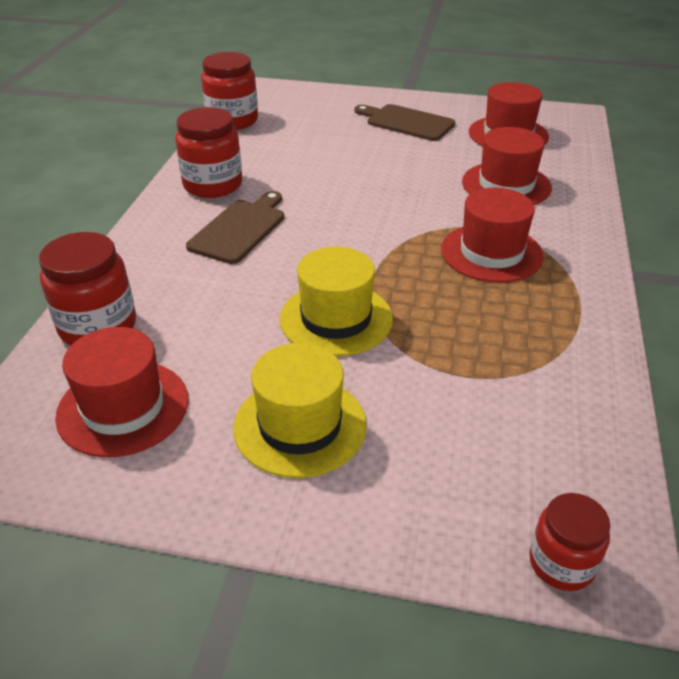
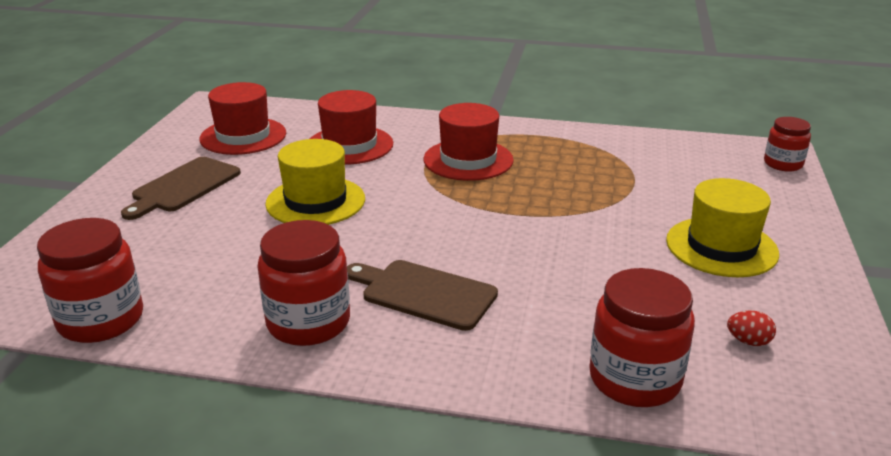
camera: 90 degrees left, 10 degrees down
(123, 407) = (748, 341): red hat -> red egg
(336, 318) = (580, 232): yellow hat -> yellow hat (315, 201)

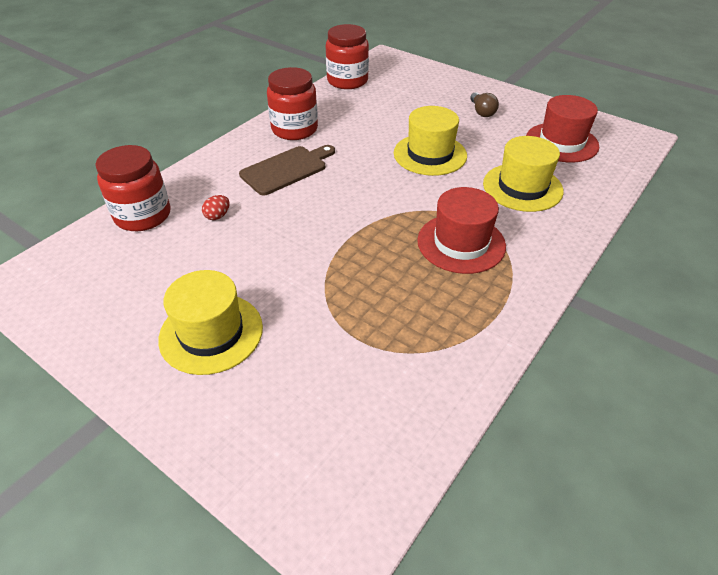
camera: 115 degrees right, 15 degrees up
(184, 187) = (482, 112): brown cutting board -> brown light bulb
(350, 145) = (522, 187): red hat -> yellow hat
(748, 341) = (115, 278): red egg -> red egg (218, 216)
(783, 164) = (307, 515): red jar -> none

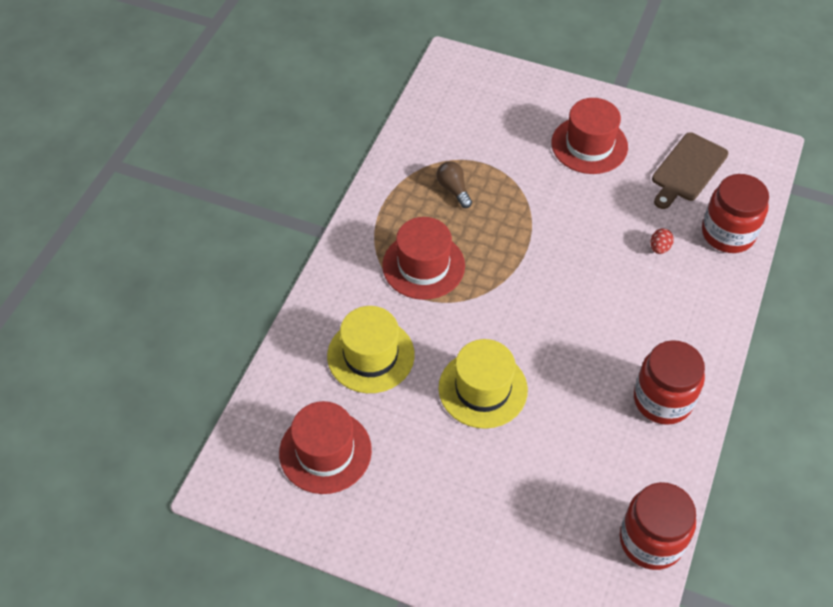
camera: 165 degrees right, 10 degrees up
(211, 333) = (589, 145): yellow hat -> red hat
(286, 169) = (632, 326): brown cutting board -> brown cutting board (687, 169)
(482, 112) = (434, 500): brown light bulb -> brown light bulb (453, 189)

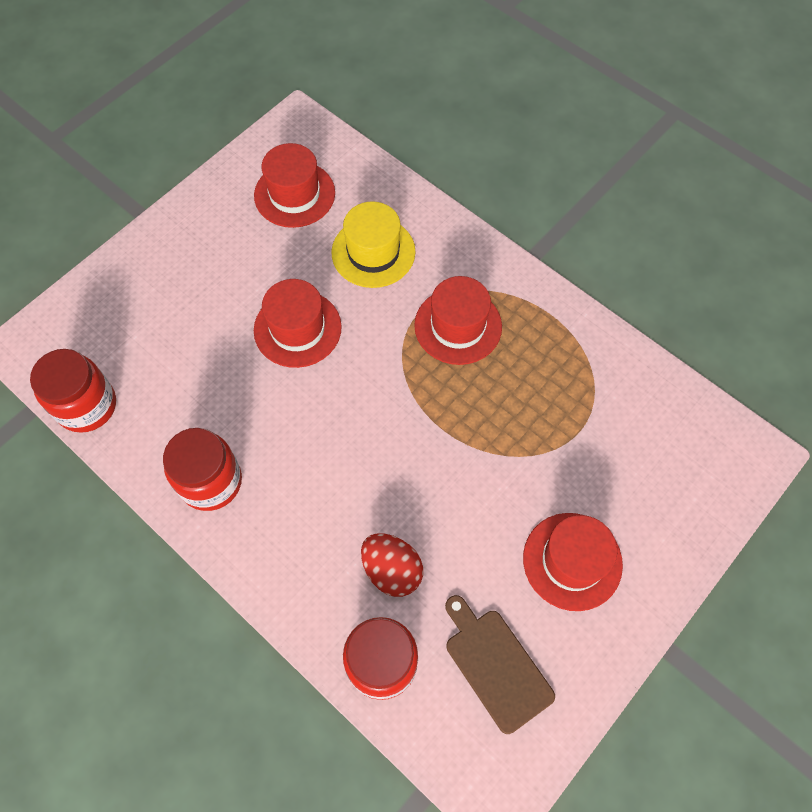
camera: 110 degrees right, 10 degrees up
(453, 189) = (549, 387): brown light bulb -> none
(483, 389) = (297, 328): yellow hat -> red hat
(659, 248) = (392, 570): red egg -> red egg, size x1.93

